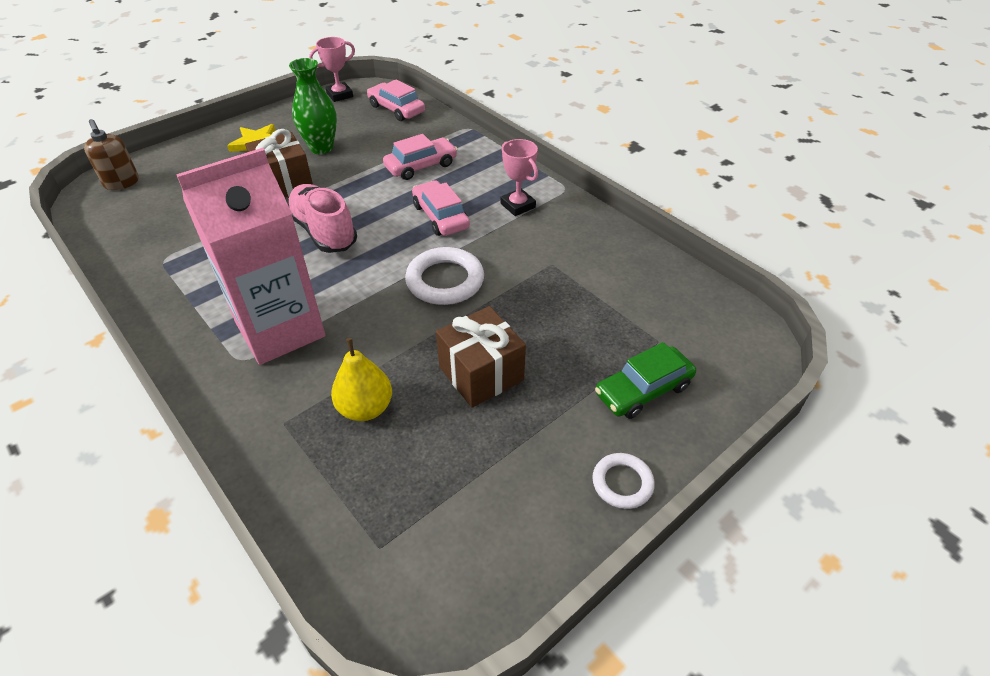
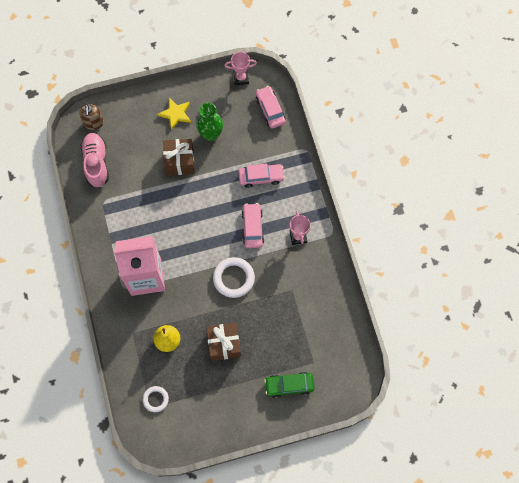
camera: 25 degrees right, 25 degrees up
(324, 232) = (188, 214): pink shoe -> pink shoe (96, 163)
(622, 483) = (253, 424): white ring -> white ring (155, 399)

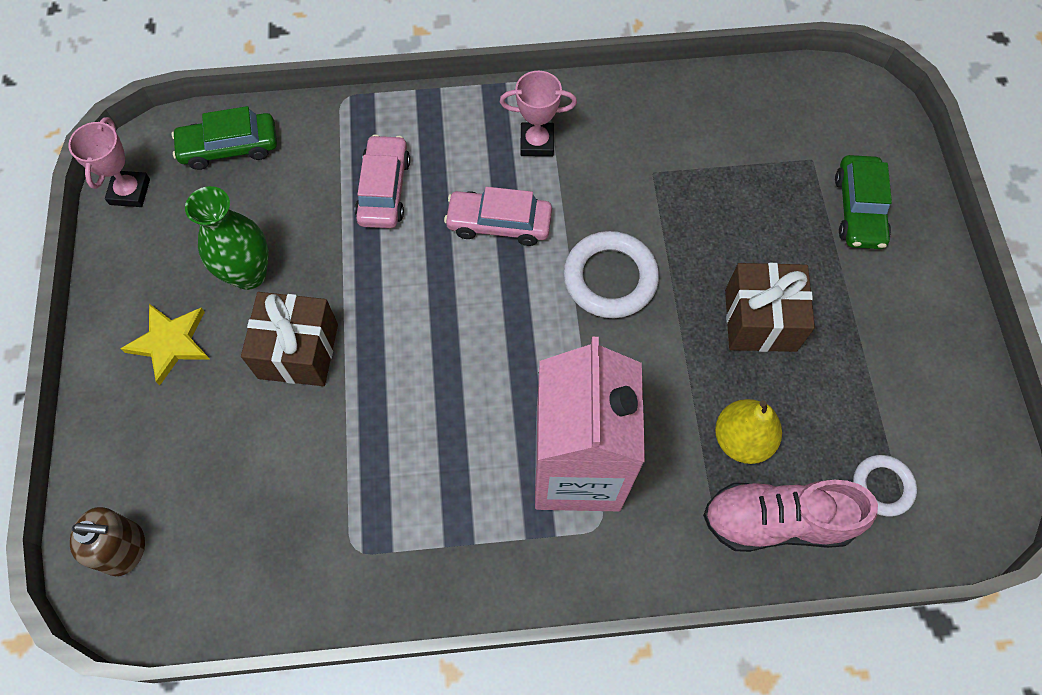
camera: 80 degrees left, 5 degrees down
(96, 163) = (242, 555): pink shoe -> pink shoe (777, 521)
(270, 110) = (229, 147): pink car -> green car

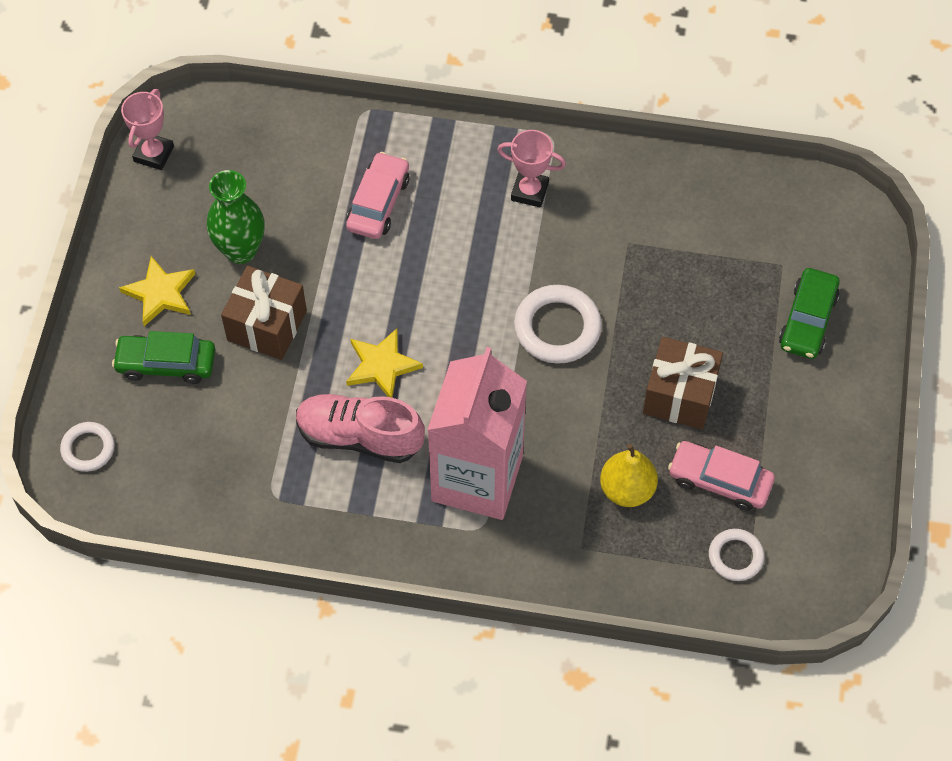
camera: 15 degrees right, 5 degrees down
(124, 549) = (88, 449): brown soap dispenser -> white ring
(229, 147) = (250, 133): green car -> green car (166, 363)
(436, 365) = (382, 365): none -> yellow star
(499, 223) = (473, 257): pink car -> pink car (719, 480)
(777, 521) = (633, 561): pink shoe -> pink shoe (359, 437)

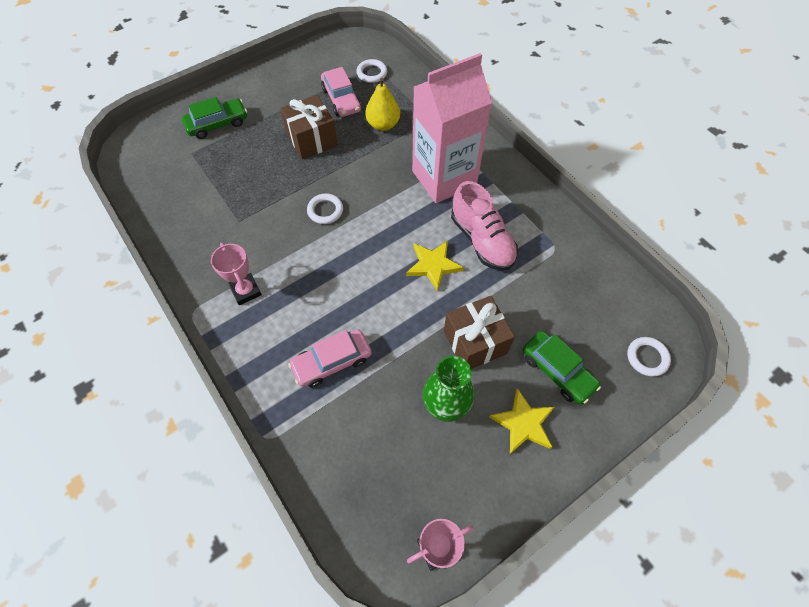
camera: 135 degrees left, 0 degrees up
(557, 328) = (325, 210): white ring -> white ring, size x0.60

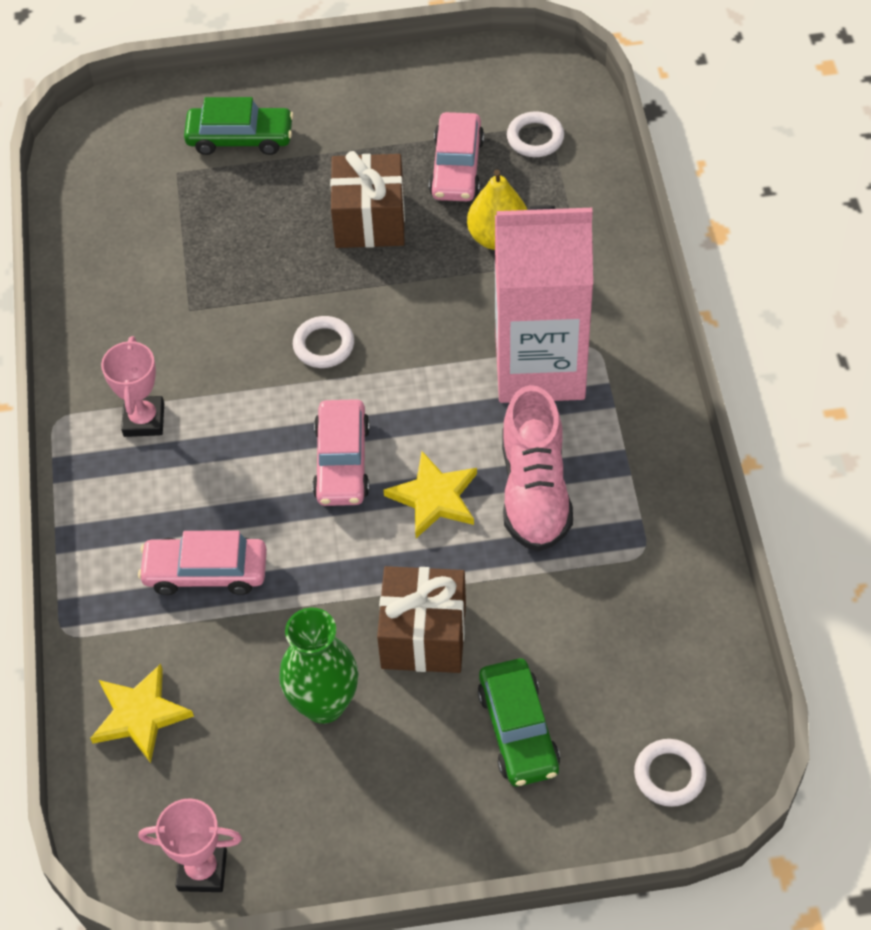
camera: 30 degrees right, 5 degrees down
(372, 267) = (342, 462): none -> pink car
(523, 423) = (419, 776): yellow star -> yellow star (140, 715)

